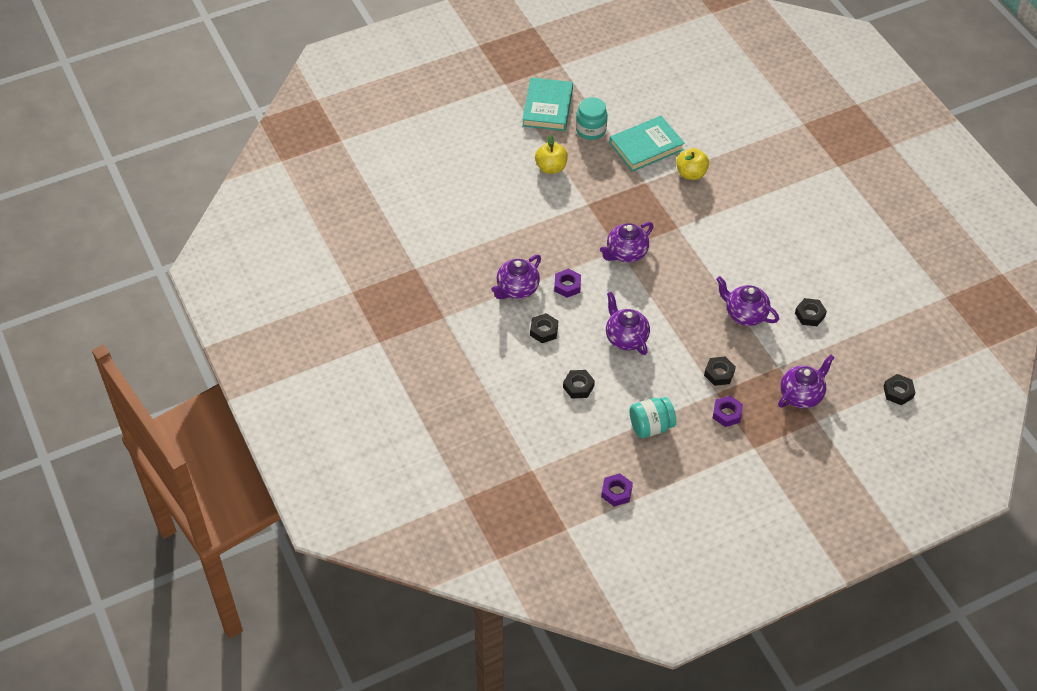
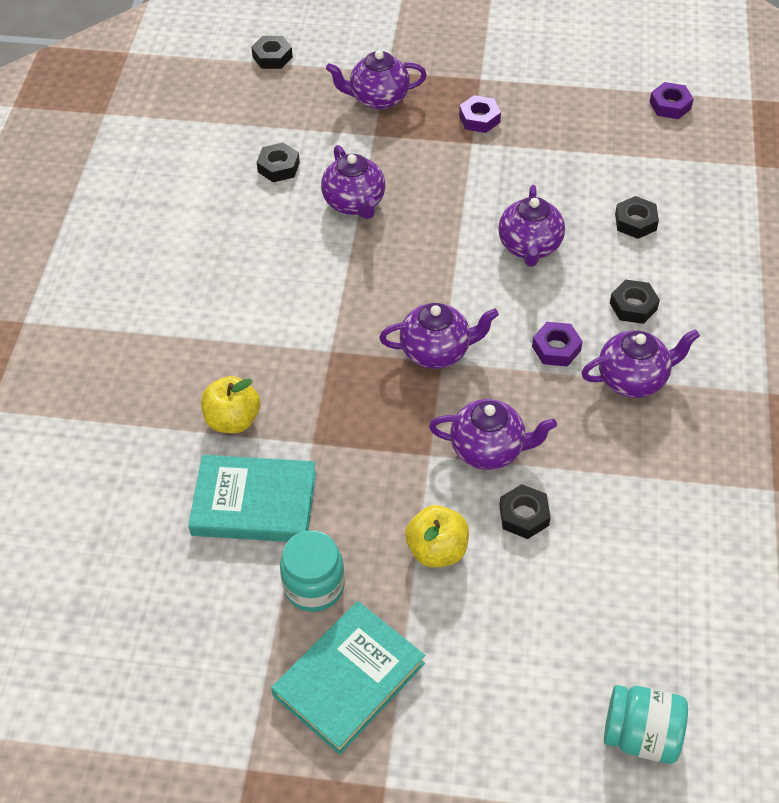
camera: 145 degrees left, 0 degrees up
(562, 220) = (488, 449): none -> purple teapot
(651, 426) = (579, 145): turquoise jar -> turquoise jar (641, 735)
(719, 373) = (449, 159): black nut -> black nut (524, 515)

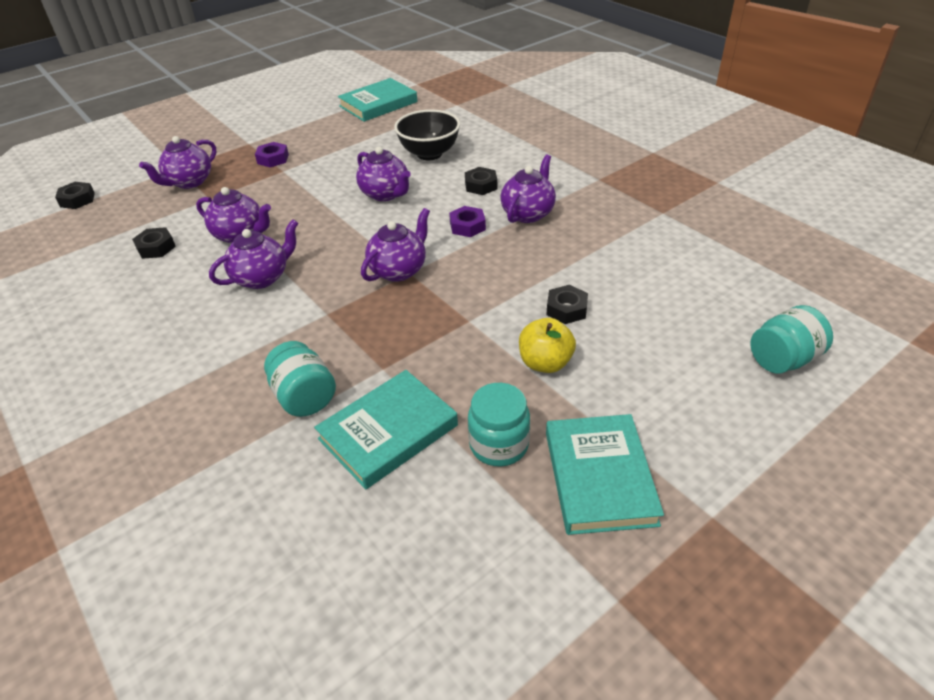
camera: 45 degrees left, 10 degrees down
(233, 420) = (304, 397): yellow apple -> turquoise jar
(488, 449) = (500, 294): purple teapot -> purple teapot (262, 278)
(635, 222) = (429, 154): black nut -> black bowl
(670, 105) = (378, 104): purple nut -> turquoise book

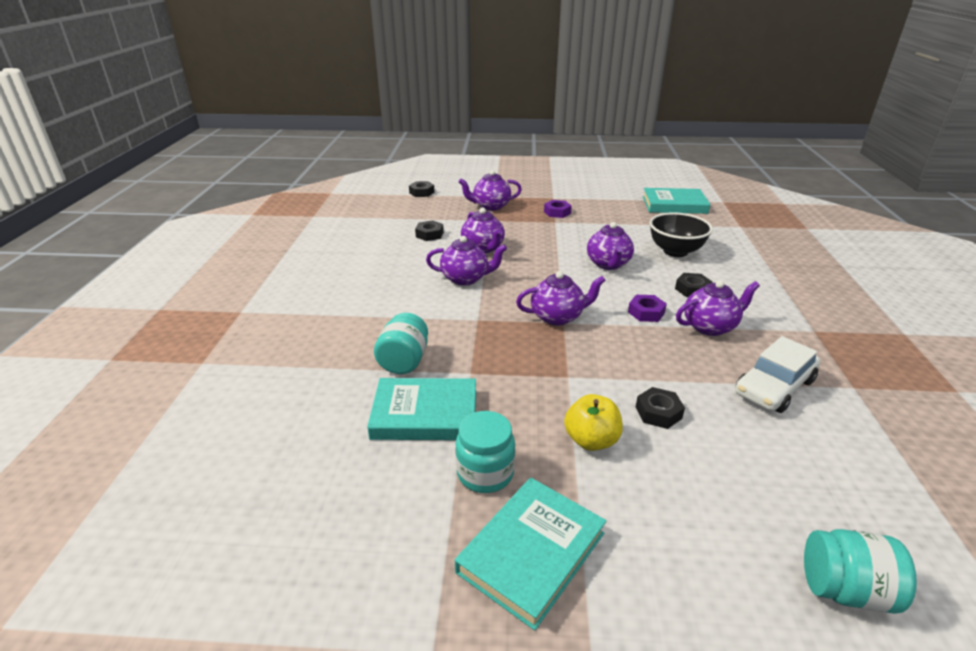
camera: 40 degrees right, 10 degrees down
(618, 241) = (774, 387): none -> white car

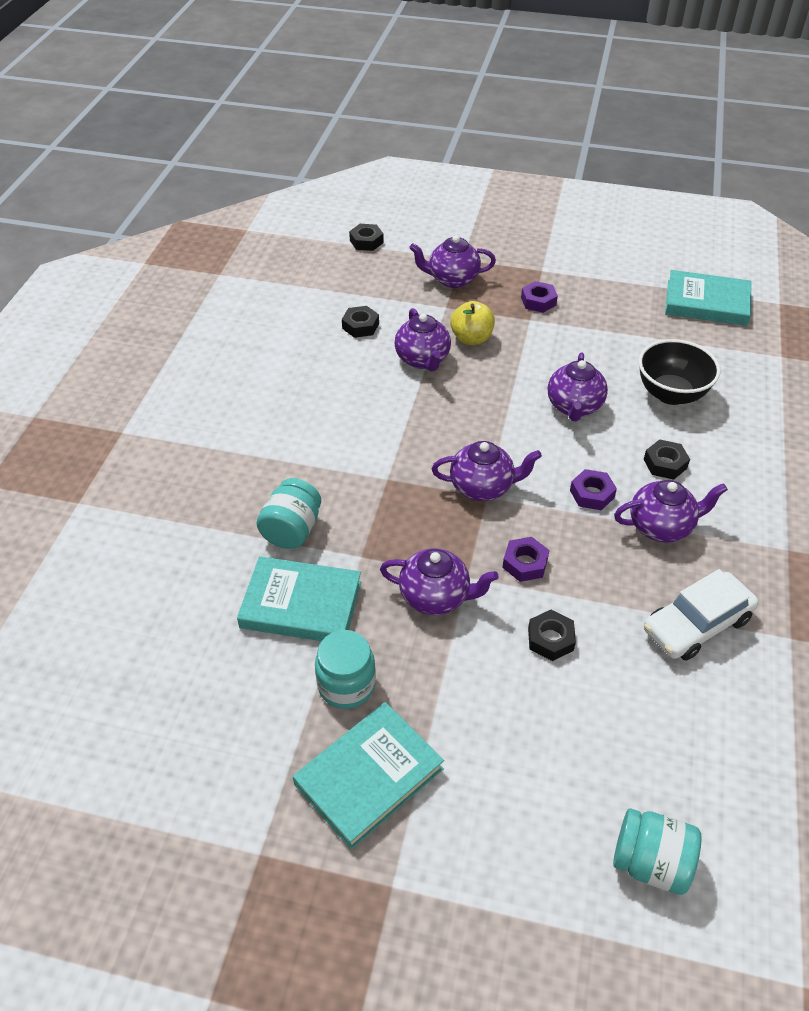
camera: 10 degrees right, 15 degrees up
(466, 279) = (388, 410): purple teapot -> purple teapot (436, 597)
(591, 440) = (465, 663): yellow apple -> yellow apple (471, 338)
(613, 362) = (525, 563): none -> purple nut

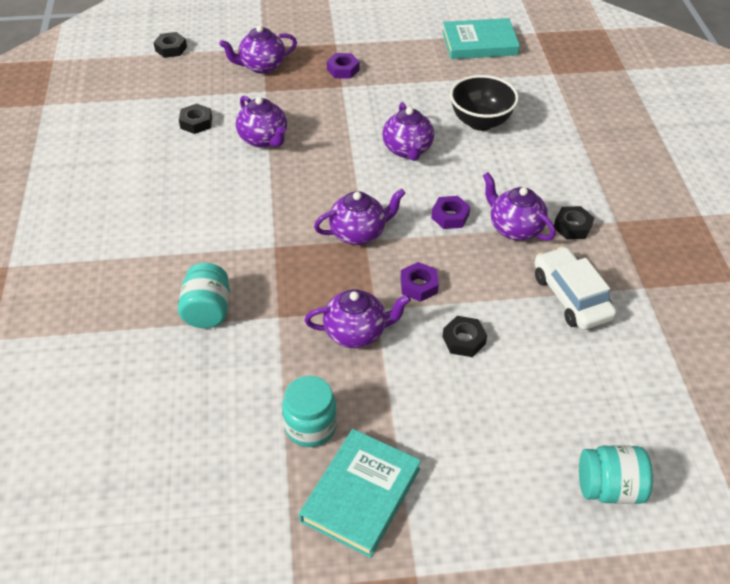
camera: 20 degrees left, 0 degrees up
(301, 605) = (242, 371): turquoise book -> none
(471, 338) = (299, 112): yellow apple -> none
(661, 527) = (514, 228): purple teapot -> purple teapot turned 105 degrees counterclockwise
(665, 464) = (498, 178): black nut -> black nut (572, 227)
(696, 624) = (571, 296): white car -> white car turned 120 degrees clockwise

